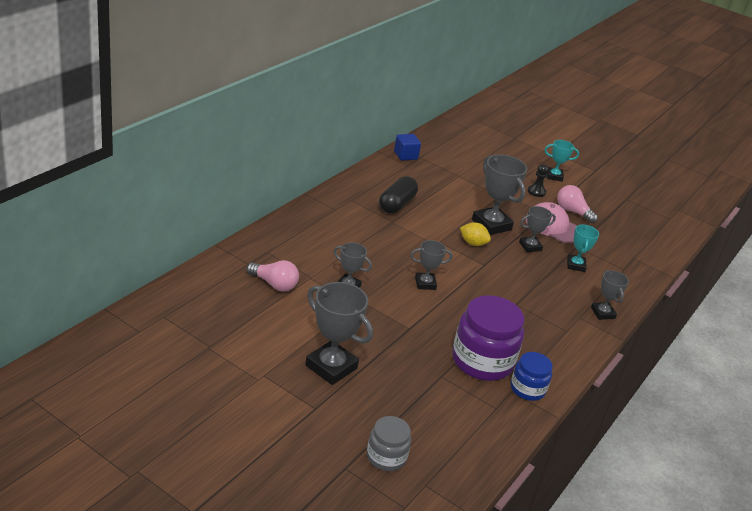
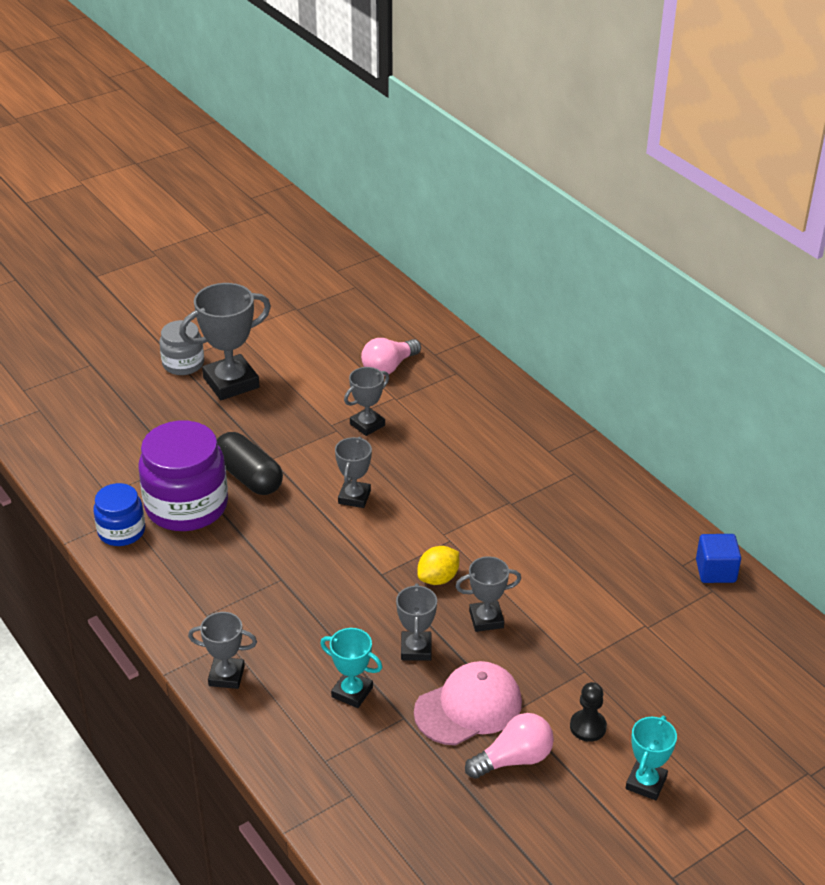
camera: 115 degrees right, 5 degrees up
(386, 457) = (88, 392): grey jar -> grey jar (183, 364)
(397, 204) = (557, 519): black capsule -> black capsule (249, 477)
(491, 225) = (486, 619): grey trophy -> grey trophy, size x0.58

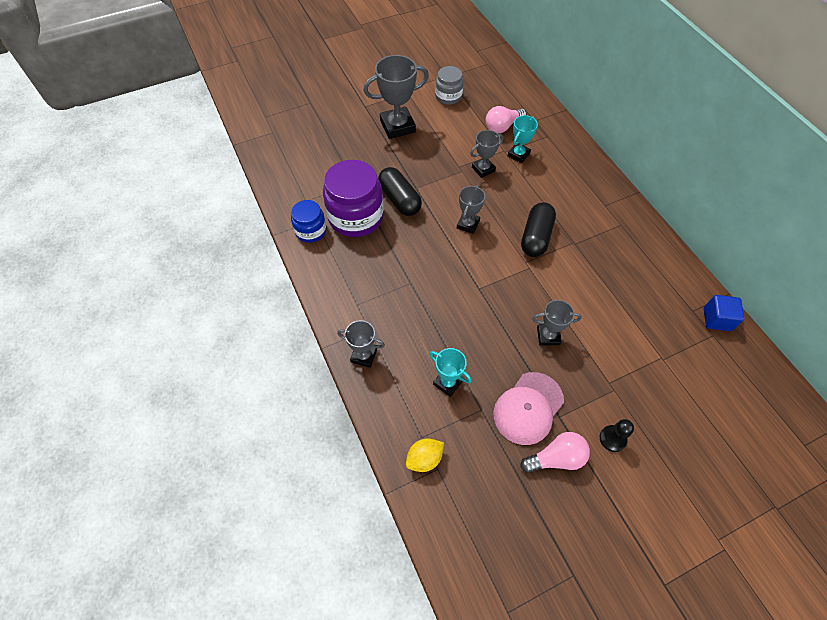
camera: 10 degrees right, 20 degrees up
(183, 364) = (368, 109): grey jar -> grey jar (448, 96)
(416, 649) = (496, 353): grey trophy -> none
(438, 578) = (518, 297): yellow lemon -> yellow lemon (424, 459)
(454, 502) = (536, 237): none -> black capsule
(468, 707) = (528, 408): pink cap -> pink cap turned 150 degrees clockwise
(646, 783) = (651, 495): turquoise trophy -> turquoise trophy (518, 154)

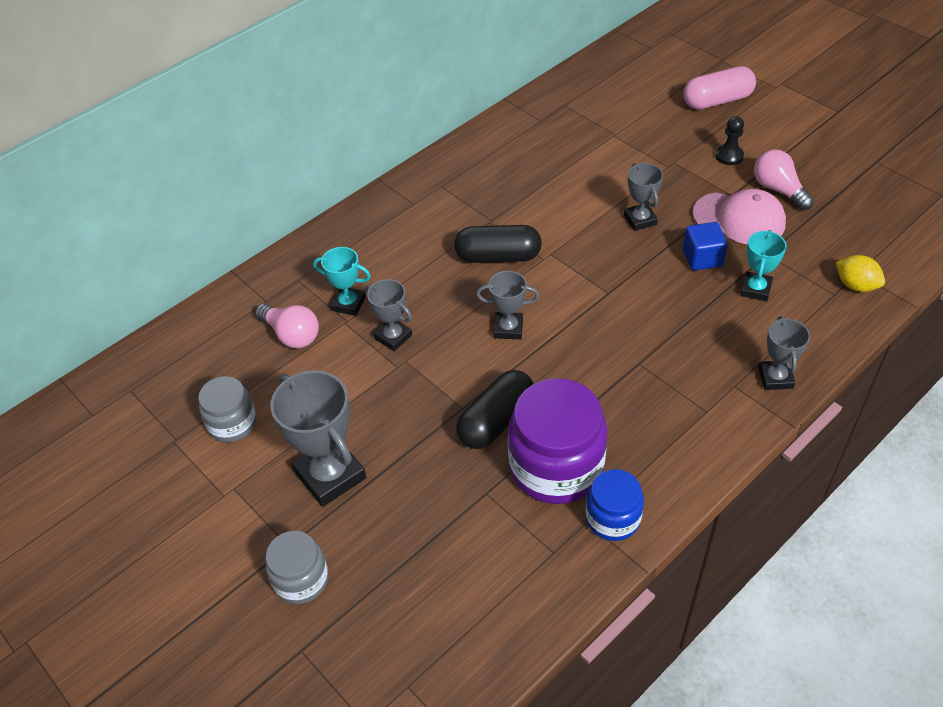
camera: 105 degrees left, 10 degrees down
(344, 107) = (301, 579): none -> grey jar
(701, 468) = (717, 101): none -> pink capsule
(717, 319) = (543, 104): blue cube -> blue cube (702, 258)

